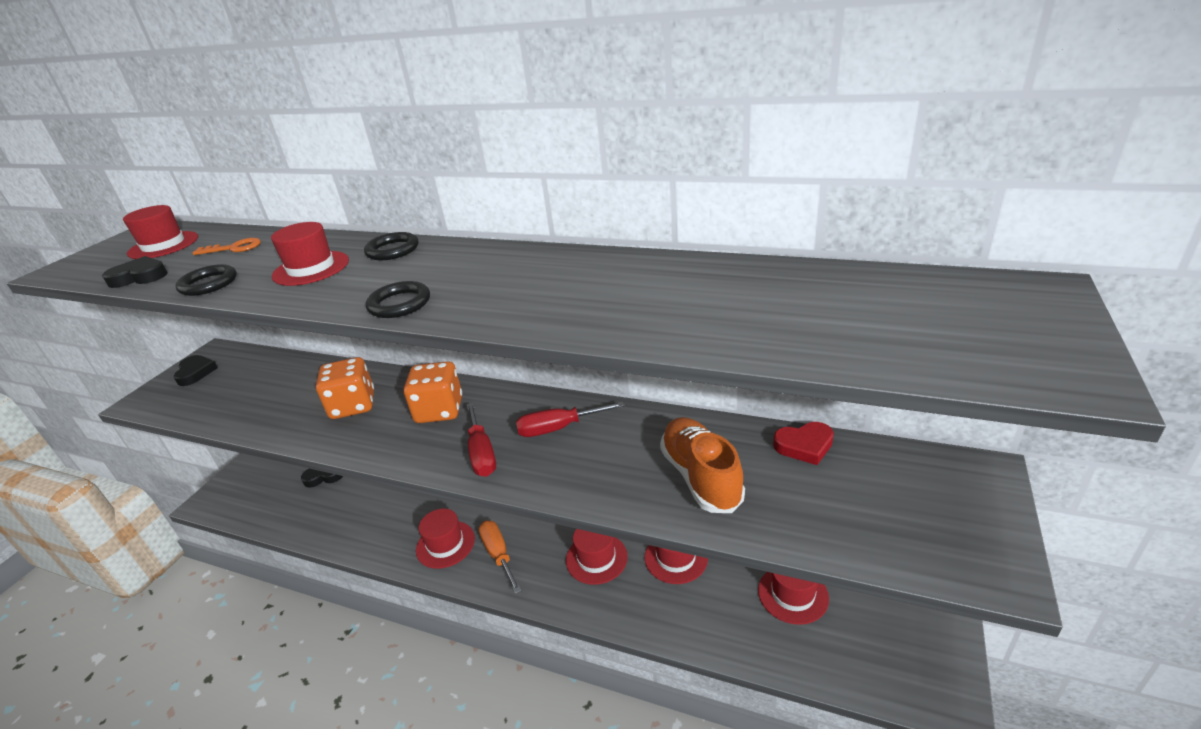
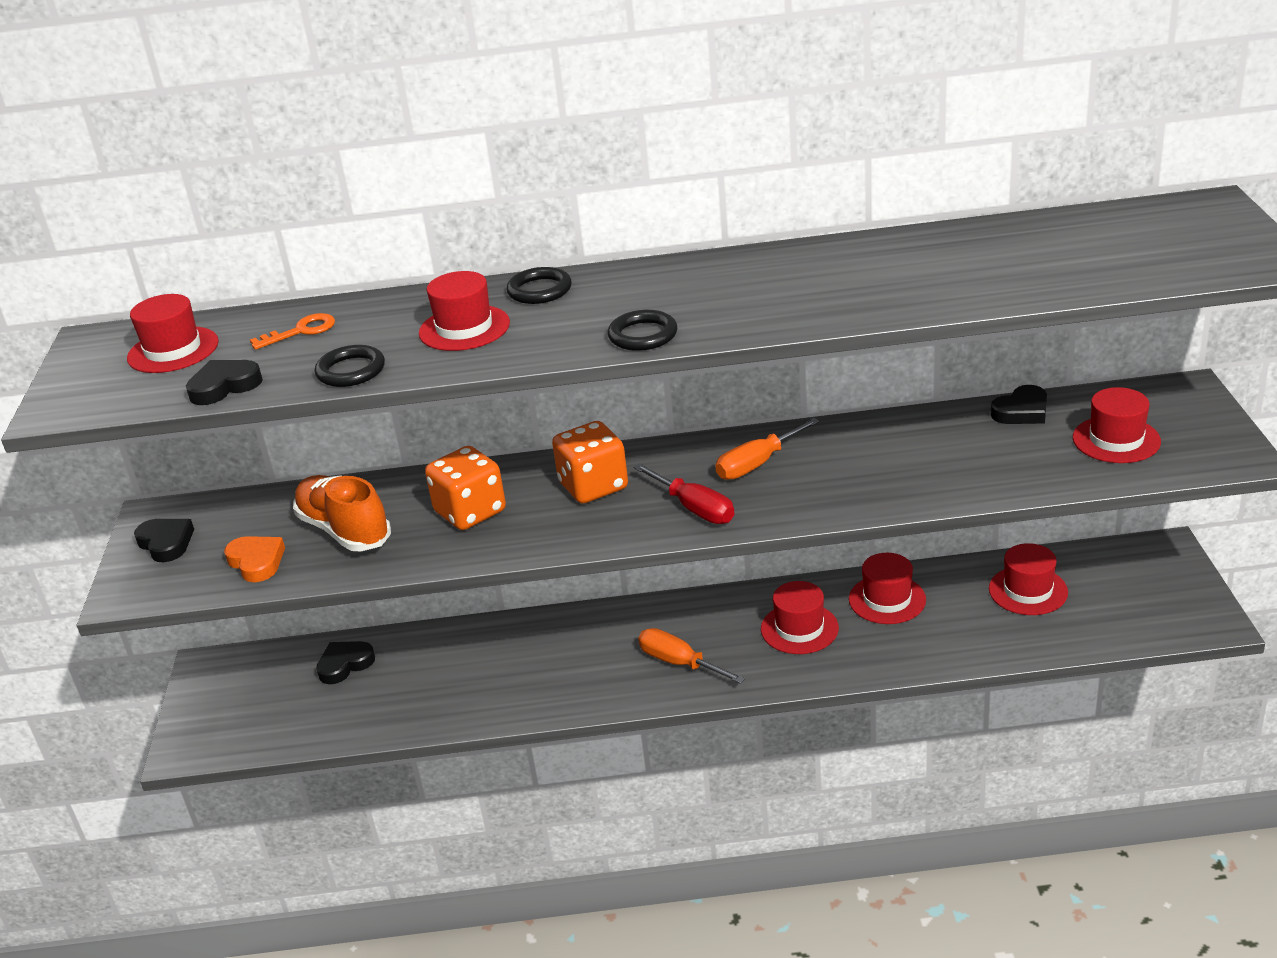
camera: 25 degrees left, 0 degrees up
(216, 402) = (256, 562): none -> orange heart
(445, 544) = (601, 675): red hat -> red hat (1116, 440)
(558, 428) = (757, 464): red screwdriver -> orange screwdriver
(700, 477) = (945, 462): orange shoe -> orange shoe (344, 530)
(804, 446) = (1021, 411): red heart -> black heart

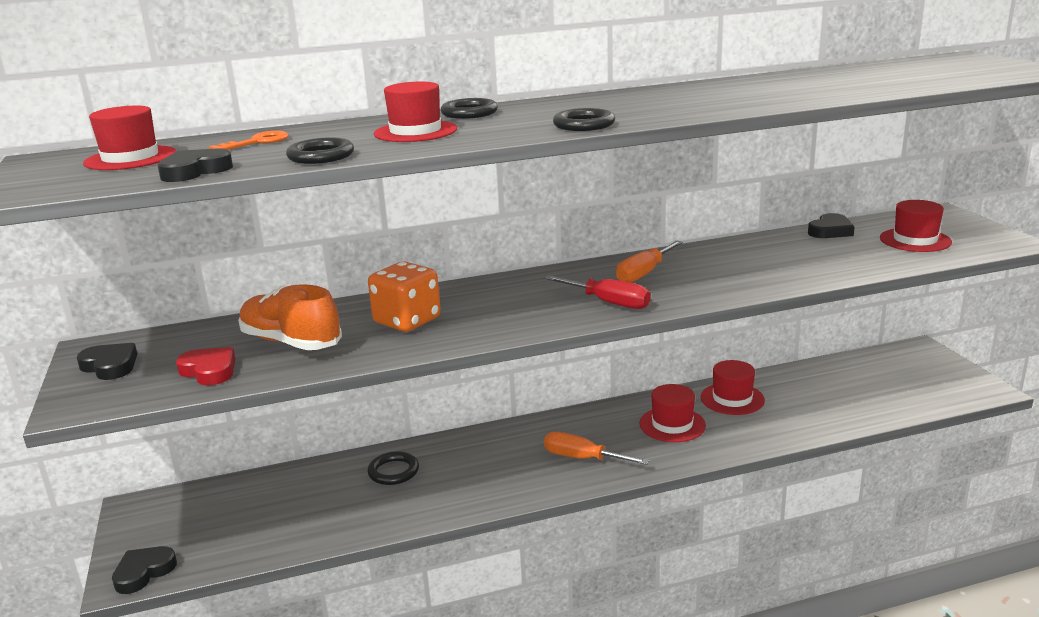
camera: 15 degrees left, 10 degrees down
(256, 562) = (209, 371): orange heart -> red heart
(345, 664) = (274, 492): black heart -> black heart (144, 572)
(472, 654) = (393, 471): none -> black ring
(593, 486) = (511, 297): orange dice -> none
(1028, 591) = (837, 383): red hat -> none

